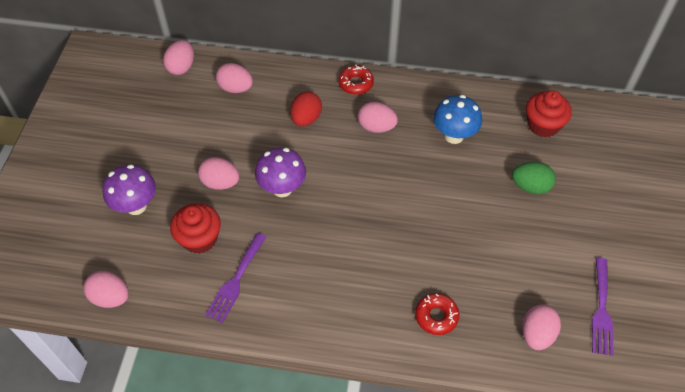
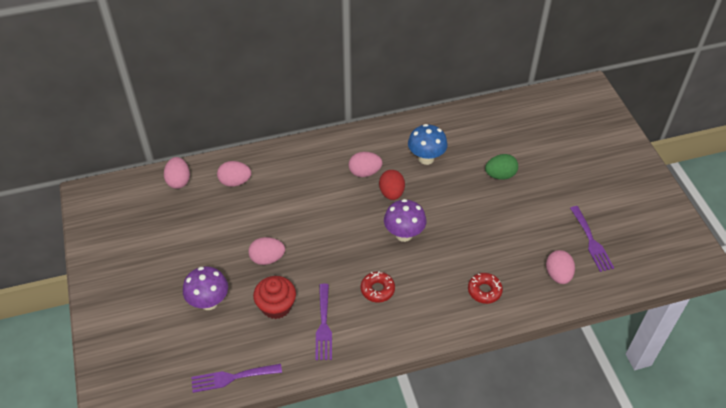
camera: 25 degrees left, 5 degrees down
(111, 297) = (232, 377): pink egg -> purple fork
(282, 188) = (319, 244): purple mushroom -> purple mushroom (404, 234)
(306, 119) = (306, 185): red egg -> red egg (391, 193)
(355, 84) = (330, 145): red donut -> red donut (377, 289)
(543, 125) = (485, 128): red cupcake -> none

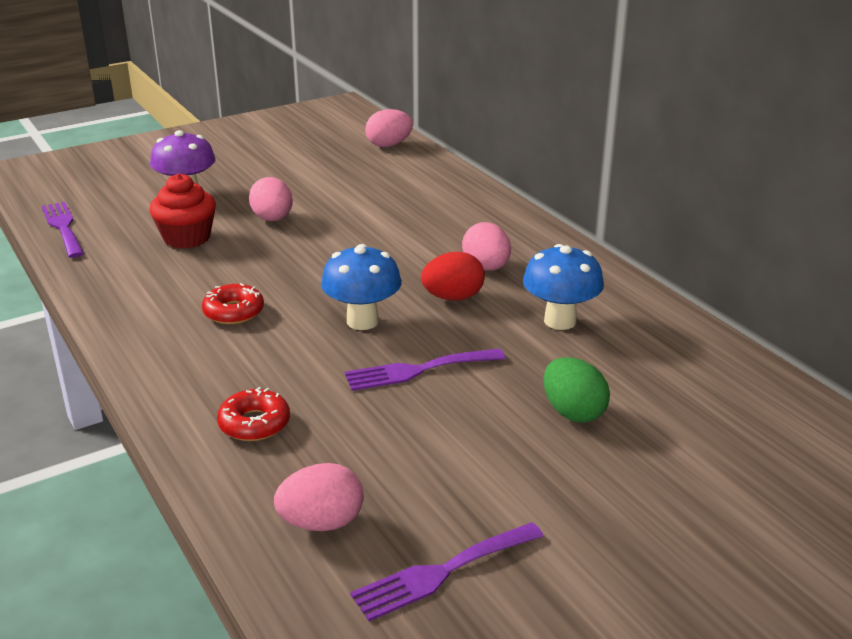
camera: 75 degrees right, 20 degrees down
(235, 182) = (407, 177): pink egg -> none
(323, 325) = (155, 277): purple fork -> purple fork (417, 370)
(404, 234) = (362, 321): purple mushroom -> blue mushroom

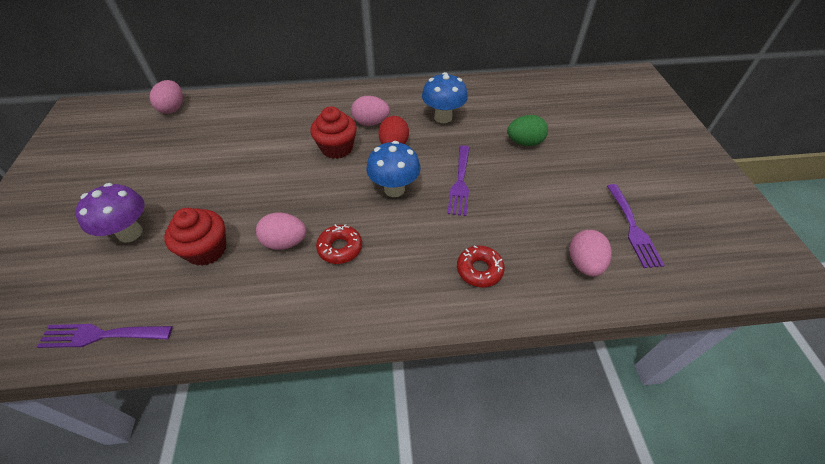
camera: 65 degrees left, 20 degrees up
(273, 219) = (224, 194): pink egg -> pink egg (285, 242)
(409, 259) = (337, 148): none -> red cupcake

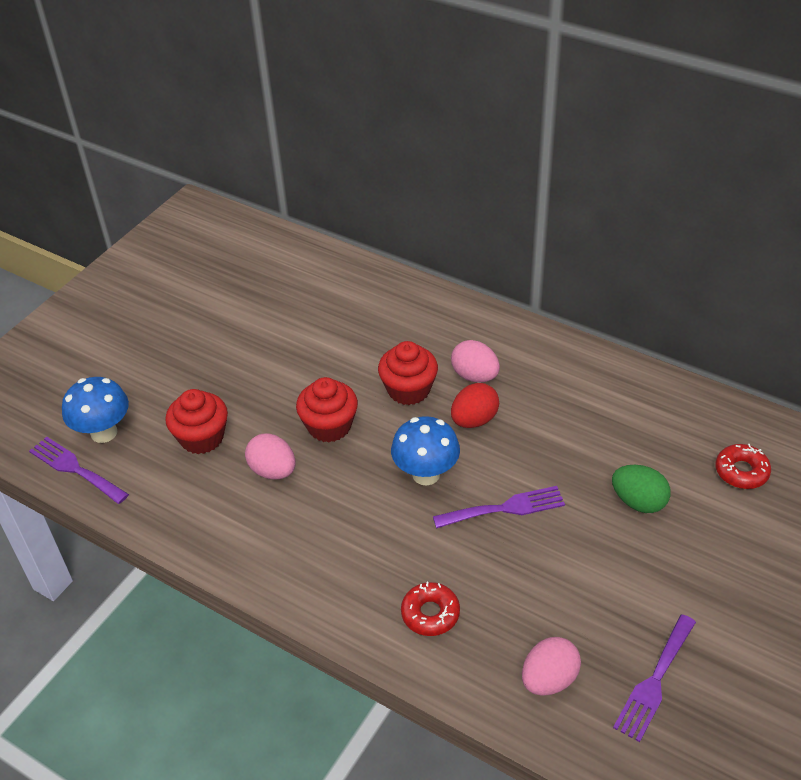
camera: 40 degrees right, 5 degrees down
(130, 233) = (153, 383): purple mushroom -> none
(173, 108) = (282, 250): pink egg -> none
(302, 193) = (329, 426): none -> red cupcake
(340, 248) = (317, 507): red donut -> red donut (741, 471)
(443, 117) = (568, 413): blue mushroom -> blue mushroom (104, 432)
(460, 183) = (505, 508): purple fork -> purple fork turned 150 degrees counterclockwise

